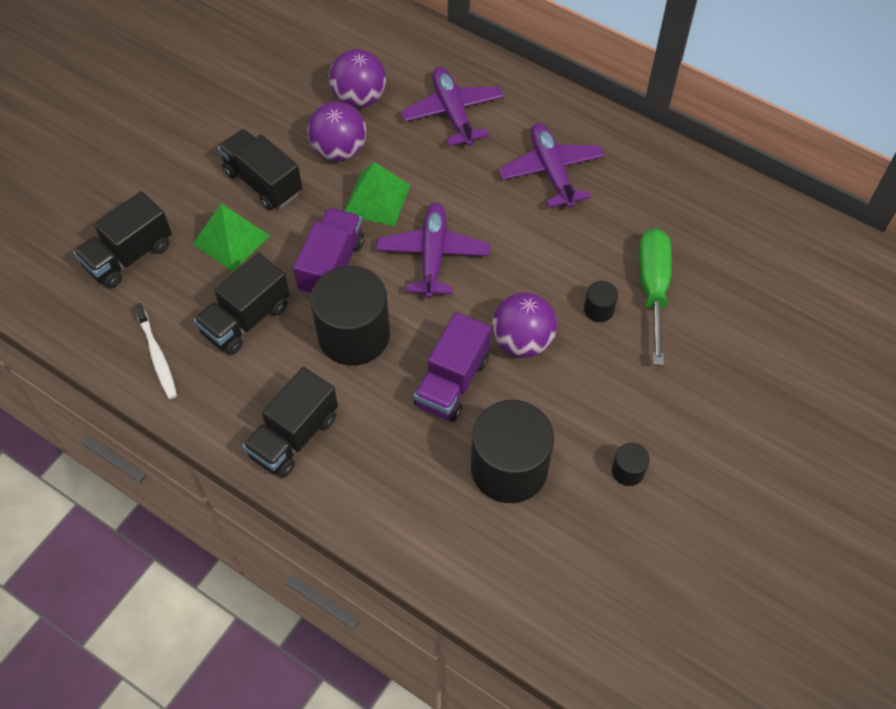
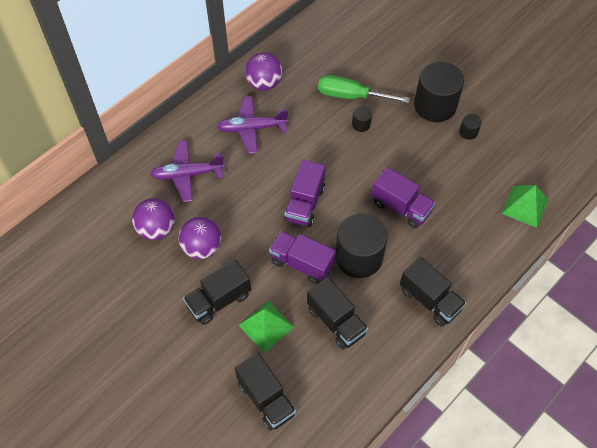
camera: 80 degrees left, 0 degrees up
(157, 356) = (357, 382): white toothbrush -> none
(376, 199) = (251, 230): green pyramid -> green pyramid (525, 206)
(433, 255) = (304, 204): purple plane -> purple truck
(509, 468) = (462, 187): black cylinder -> black cylinder (435, 105)
(522, 341) = (377, 166): purple ball -> purple ball (264, 83)

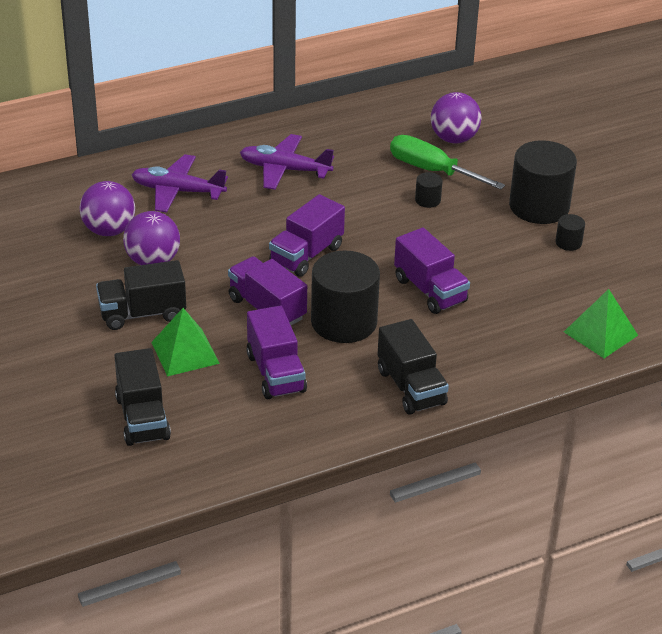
camera: 20 degrees right, 20 degrees down
(264, 83) = (327, 133): purple ball -> purple ball (454, 139)
(336, 321) = (276, 373): black truck -> purple truck

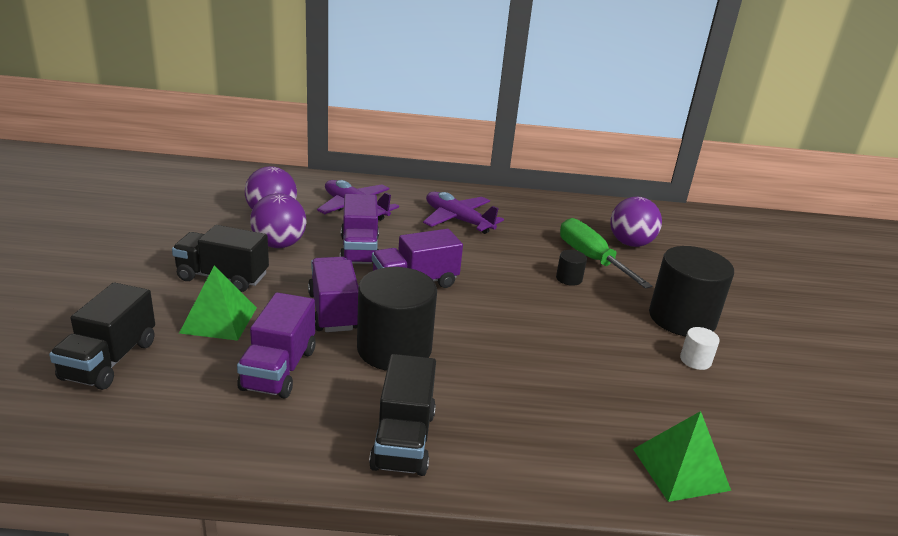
camera: 25 degrees right, 10 degrees down
(430, 290) = (508, 352): purple truck -> purple truck (359, 250)
(568, 243) = (695, 360): black cylinder -> white cylinder

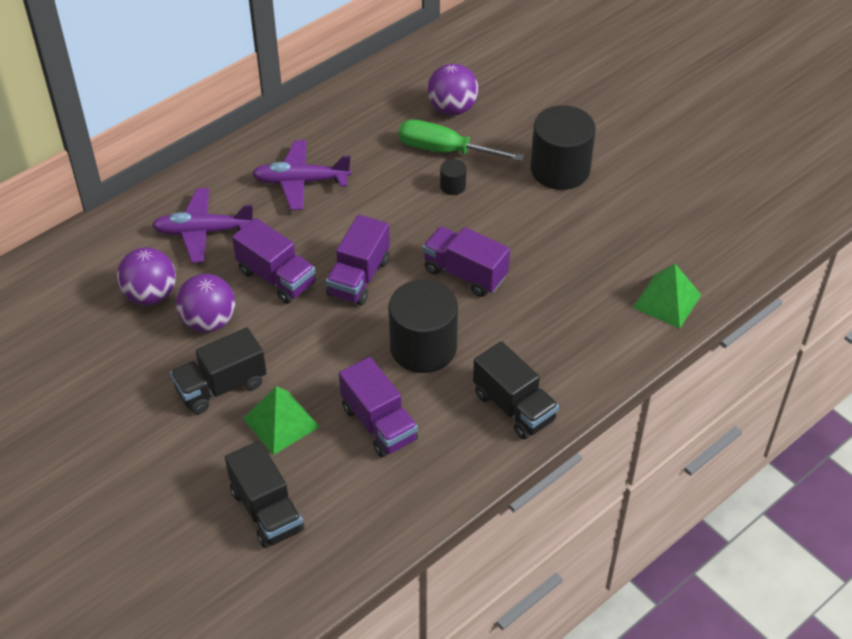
camera: 40 degrees left, 20 degrees up
(333, 311) = (343, 350): purple truck -> purple truck (465, 273)
(695, 360) = (601, 205): white cylinder -> none

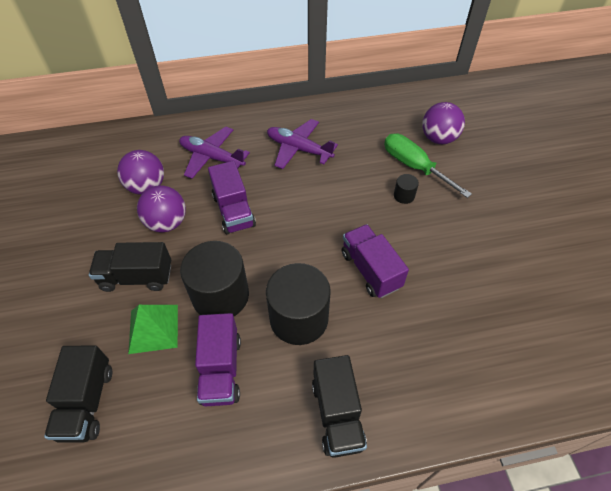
camera: 30 degrees right, 5 degrees up
(359, 277) = (289, 237): purple truck -> none
(560, 169) = (497, 217): black cylinder -> black cylinder (220, 295)
(666, 301) = (533, 379): green pyramid -> none

